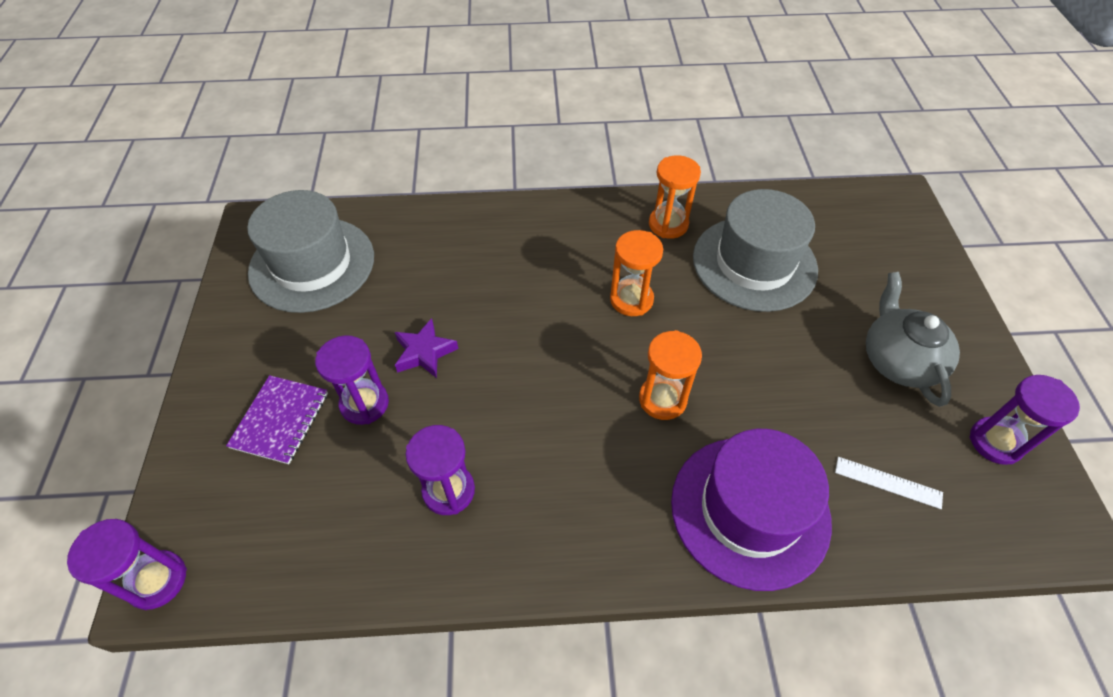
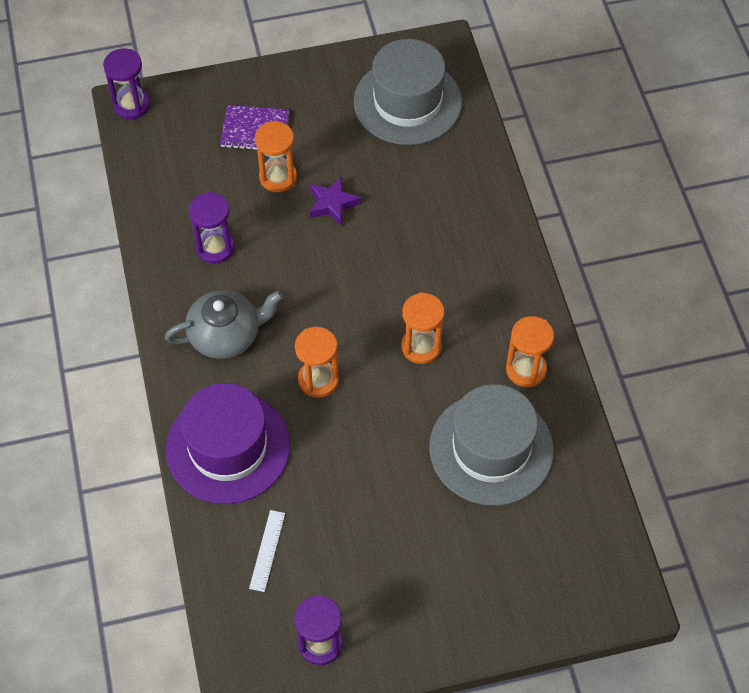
camera: 80 degrees right, 5 degrees up
(364, 404) = (278, 177): purple hourglass -> orange hourglass
(898, 360) = (396, 572): grey teapot -> grey teapot (226, 335)

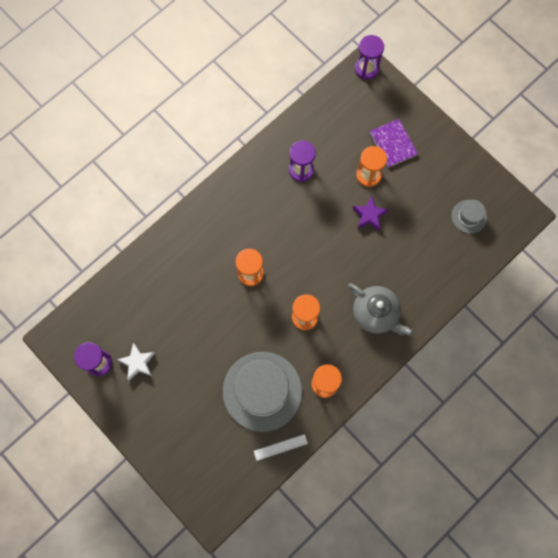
camera: 60 degrees right, 15 degrees up
(226, 335) = (249, 209): grey teapot -> grey teapot (376, 313)
(228, 447) = (183, 250): purple hat -> none
(267, 550) = (136, 306): white ruler -> white ruler (280, 447)
(353, 590) = (137, 362): none -> white star
(407, 102) = (469, 216): grey hat -> grey hat, size x0.47

